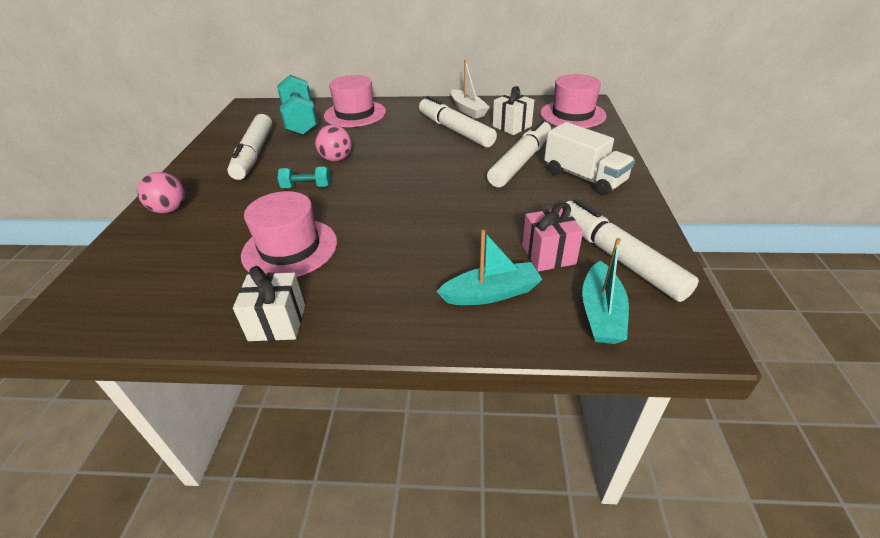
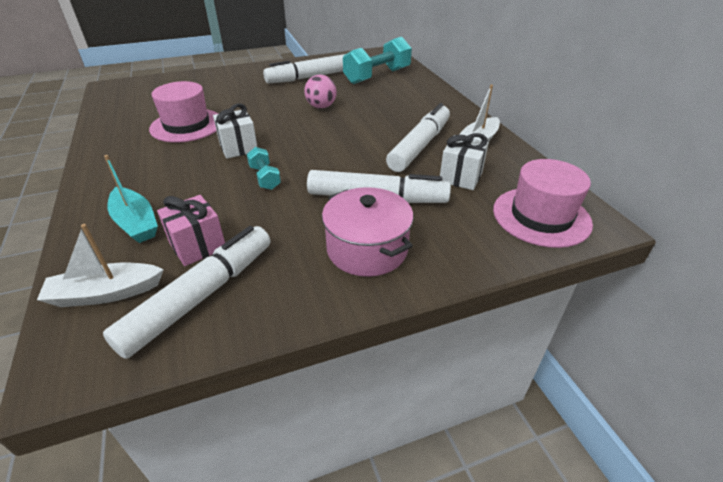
camera: 65 degrees right, 0 degrees up
(170, 210) = (223, 77): pink ball -> none
(277, 322) = (104, 145): white gift -> white gift (238, 148)
(307, 187) = (271, 108): turquoise dumbbell -> turquoise dumbbell (265, 178)
(355, 114) = (411, 92): pink hat -> none
(584, 177) = (367, 249): white truck -> pink pot
(601, 313) = (105, 293): turquoise boat -> white boat

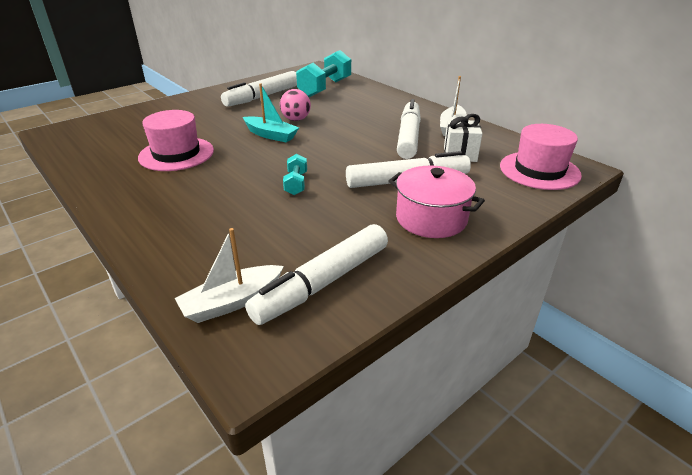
camera: 20 degrees left, 5 degrees down
(136, 223) = (205, 242): turquoise boat -> turquoise boat (271, 135)
(198, 246) = (284, 247): pink gift -> none
(200, 296) = (323, 283): white marker -> white marker turned 150 degrees counterclockwise
(238, 148) = (248, 164): white gift -> none
(265, 178) = (296, 183): turquoise dumbbell -> turquoise dumbbell turned 45 degrees clockwise

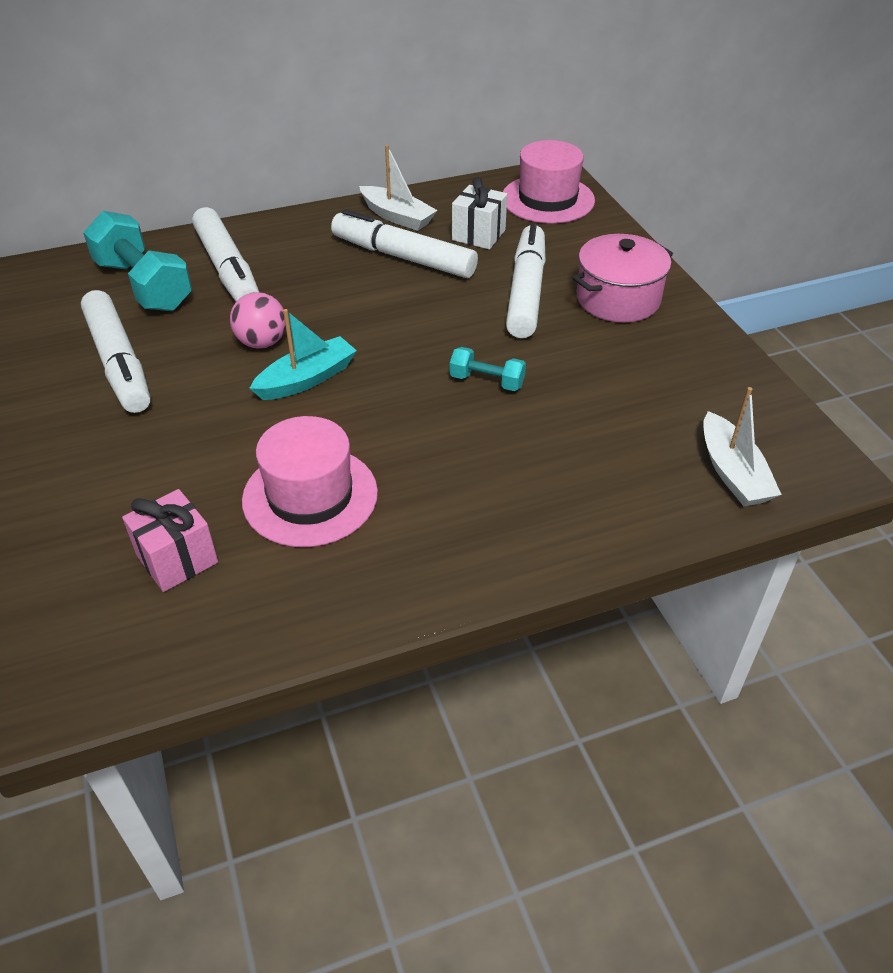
camera: 70 degrees left, 10 degrees up
(130, 135) = (177, 559): none -> pink gift
(323, 283) = (714, 400): white marker -> white marker (228, 269)

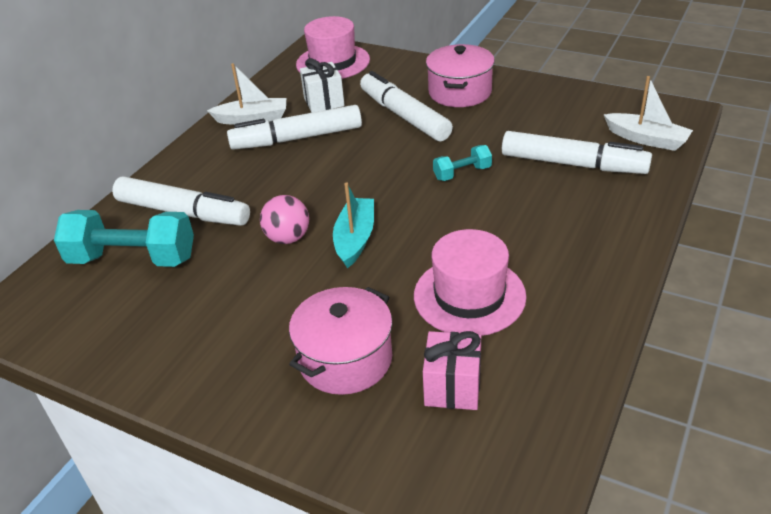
camera: 40 degrees left, 5 degrees down
(119, 362) = (202, 314): white marker -> white marker (572, 164)
(147, 473) = (345, 359): none -> pink pot

